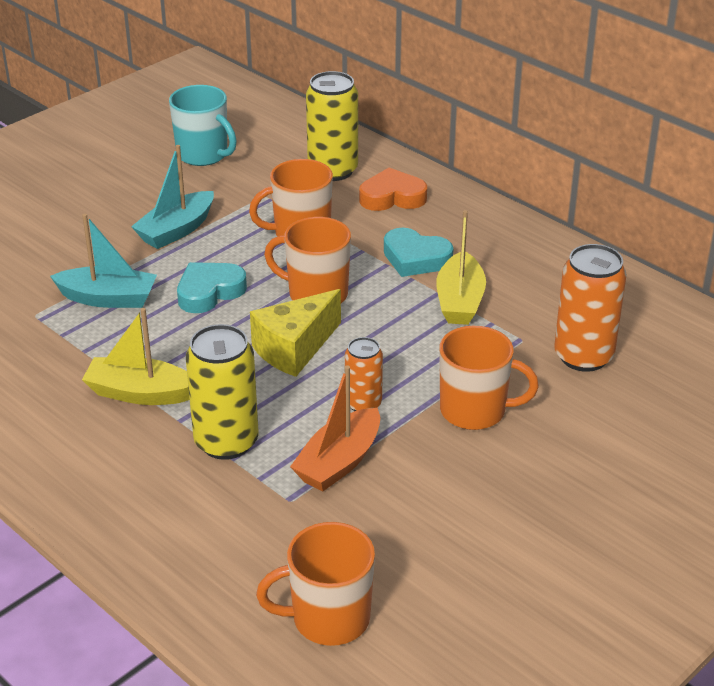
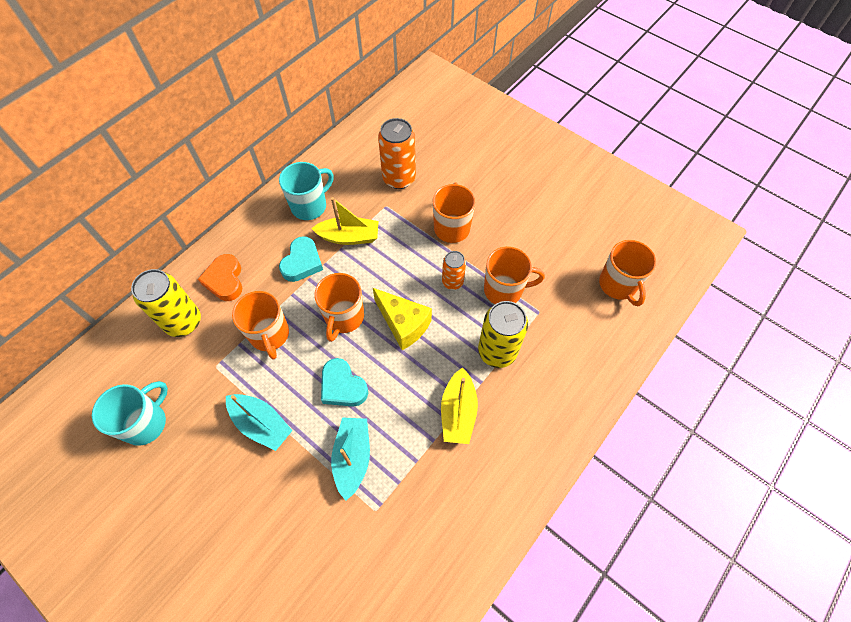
camera: 95 degrees left, 25 degrees up
(339, 462) = (504, 290): orange boat -> orange mug
(521, 265) = (310, 206): none -> turquoise mug

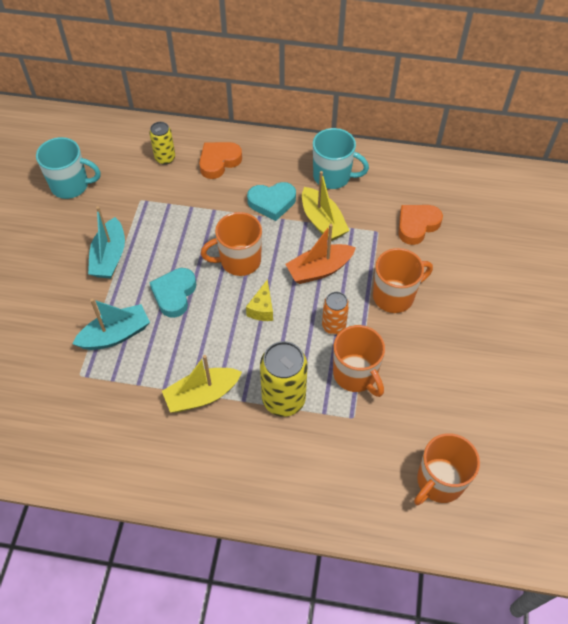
camera: 60 degrees right, 5 degrees down
(183, 322) = (165, 158): yellow can -> yellow can, size x0.59
(270, 335) = (189, 219): orange mug -> none
(394, 264) = (319, 270): none -> orange boat
(399, 178) = (417, 225): orange can -> orange heart
(403, 324) = (262, 309): yellow cheese -> yellow cheese, size x0.59

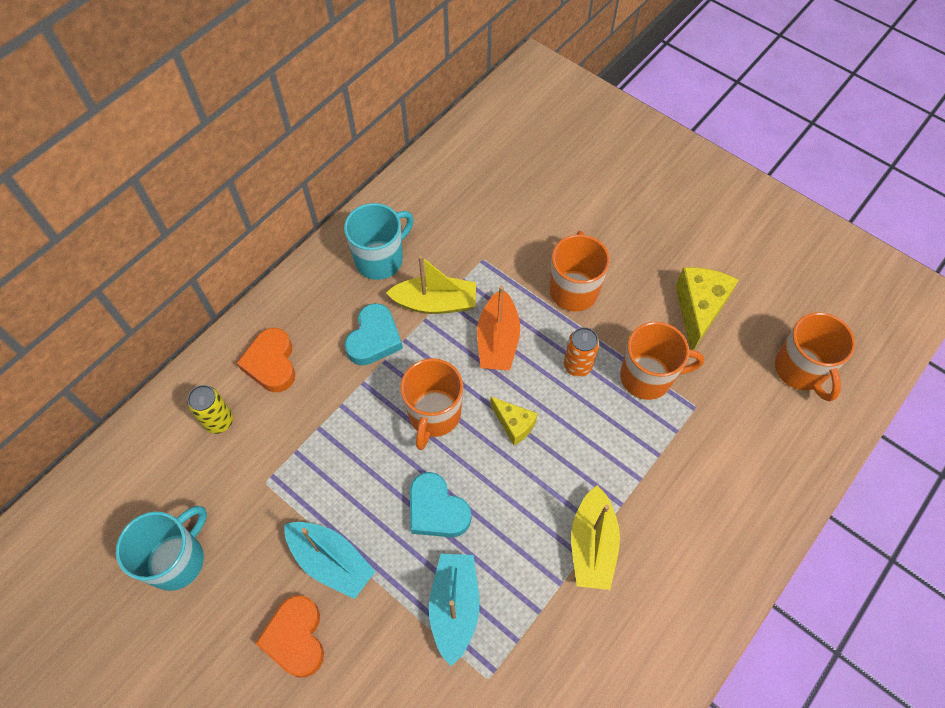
camera: 60 degrees left, 5 degrees up
(283, 399) = (641, 462): yellow can -> none
(417, 225) = (499, 221): orange heart -> orange heart (296, 638)
(440, 385) = (699, 310): none -> yellow cheese

